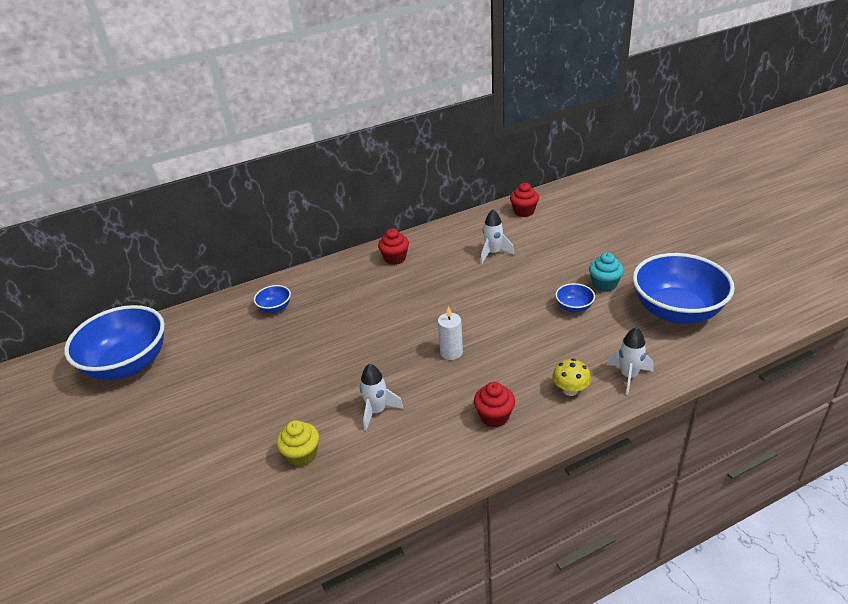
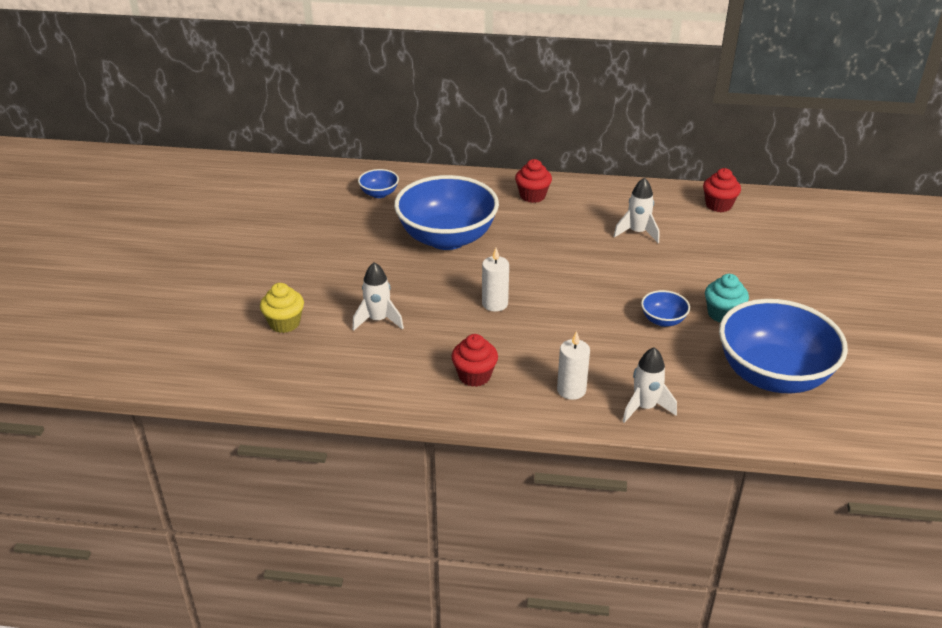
camera: 30 degrees right, 0 degrees up
(128, 364) = (222, 188): blue bowl -> blue bowl (447, 238)
(570, 390) = (571, 390): yellow mushroom -> white candle

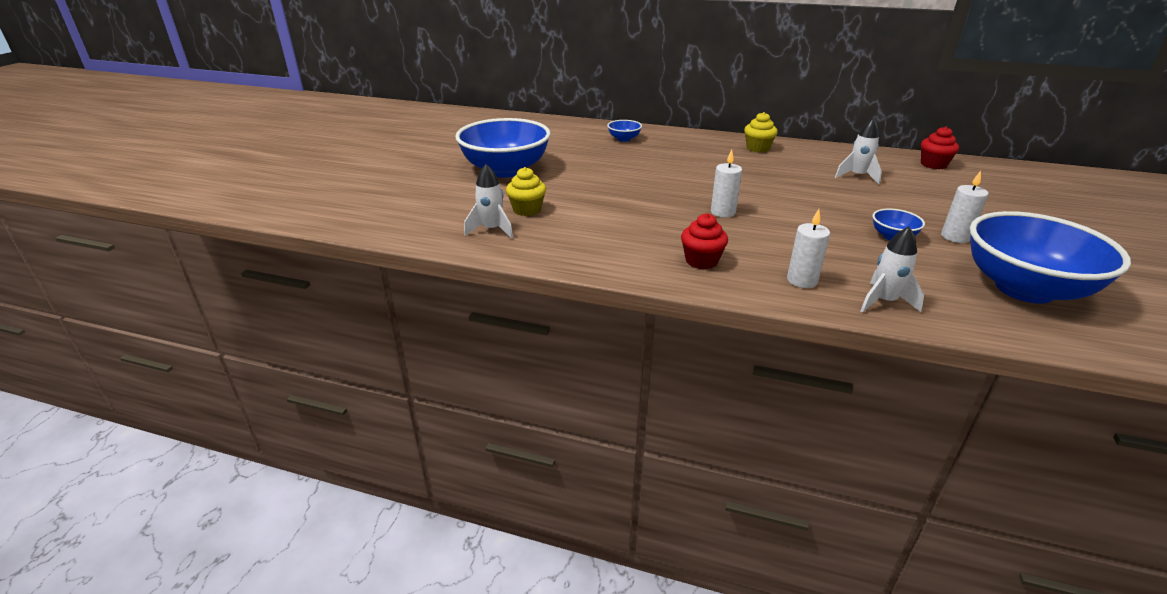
camera: 10 degrees right, 5 degrees down
(378, 320) = (612, 214): white rocket -> white rocket (491, 230)
(447, 238) = (680, 168): blue bowl -> blue bowl (506, 170)
(532, 196) = (757, 148): red cupcake -> yellow cupcake
(722, 314) = (955, 237): turquoise cupcake -> white candle

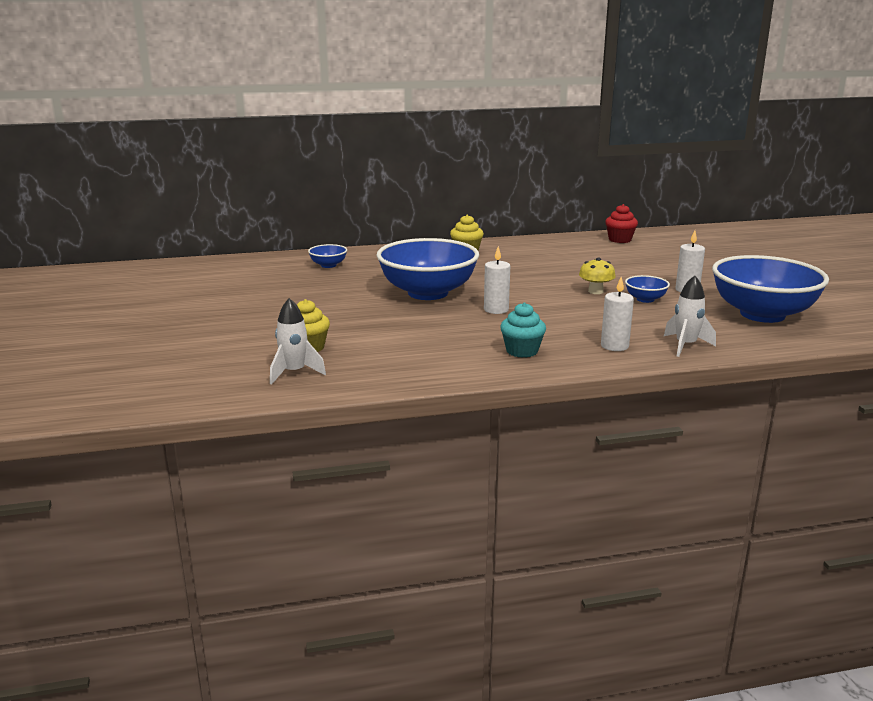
camera: 30 degrees left, 10 degrees down
(506, 170) = (236, 317): blue bowl -> blue bowl (428, 293)
(701, 261) = (522, 351): red cupcake -> turquoise cupcake
(845, 216) = (595, 291): none -> yellow mushroom
(857, 176) = (573, 259): white rocket -> none

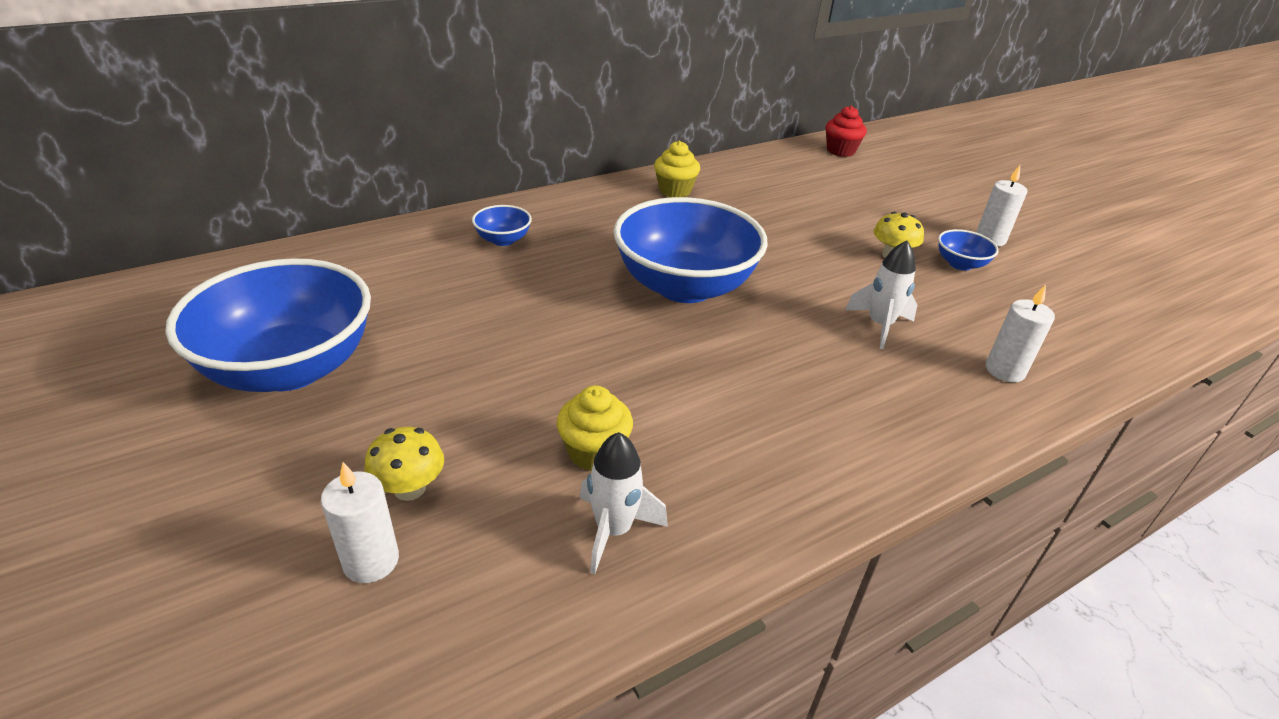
camera: 20 degrees left, 15 degrees up
(200, 348) = (409, 488): none -> yellow mushroom
(496, 309) = (800, 312): white candle -> white candle (371, 561)
(522, 351) = (903, 403): turquoise cupcake -> none
(685, 346) = (1083, 355): white rocket -> white rocket (880, 325)
(762, 314) = (1107, 276): blue bowl -> blue bowl (290, 368)

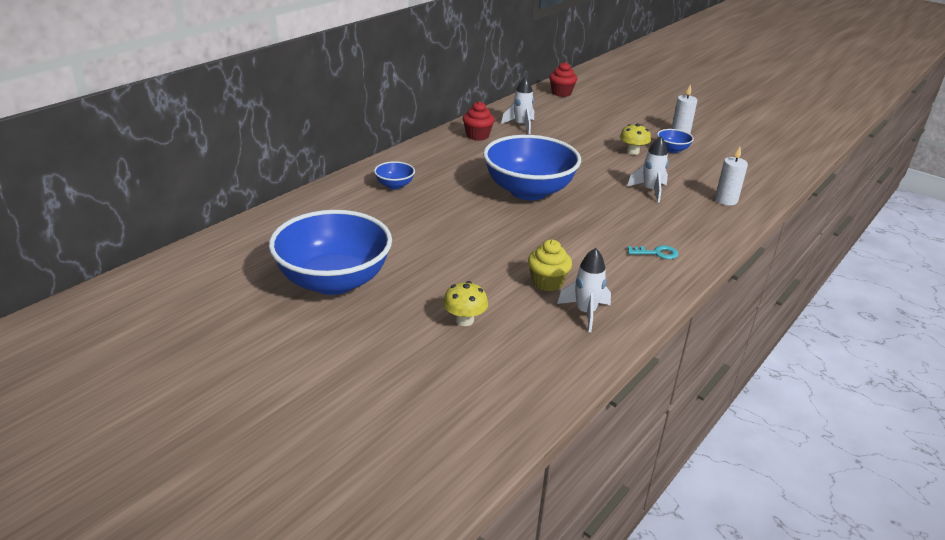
camera: 20 degrees left, 5 degrees down
(371, 561) = (475, 354): white candle -> none
(675, 190) = (477, 136): yellow cupcake -> red cupcake
(748, 186) = (521, 125): none -> white rocket
(818, 443) = (656, 253): none -> turquoise key

